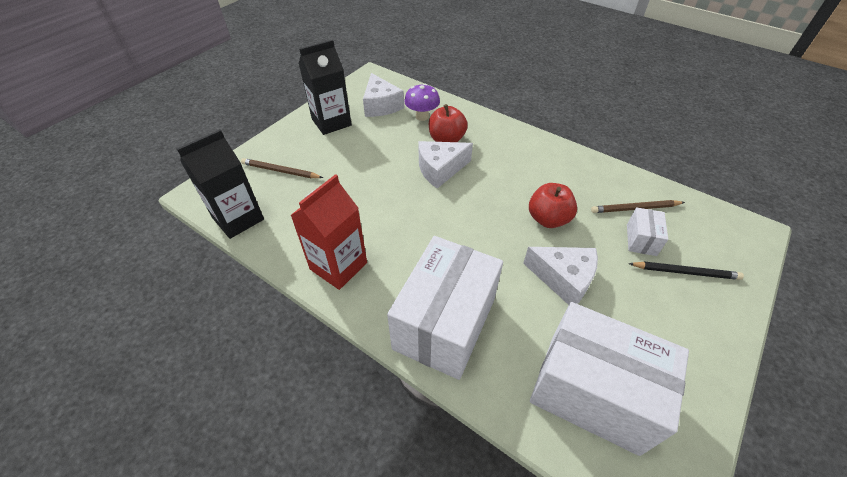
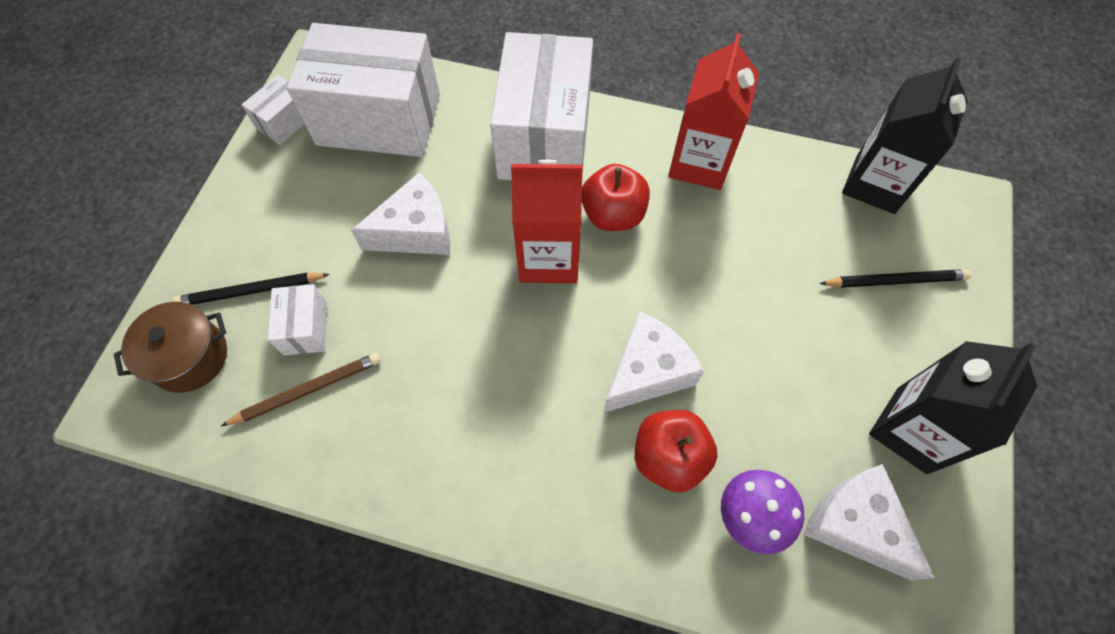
camera: 160 degrees right, 15 degrees up
(281, 171) = (895, 281): brown pencil -> black pencil
(473, 236) = (548, 258): none -> red carton
(548, 219) = (446, 322): red apple -> red apple (613, 215)
(563, 279) = (416, 231): white cheese -> white cheese turned 150 degrees clockwise
(690, 422) = (285, 122): none -> white box
(717, 244) = (190, 357): none -> brown pot

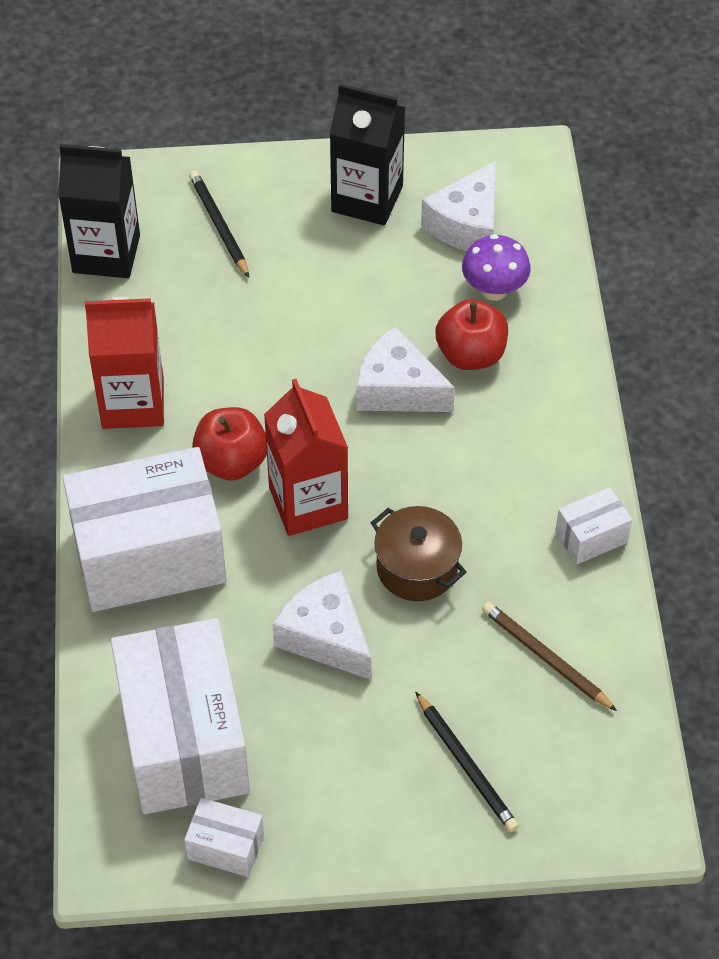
camera: 110 degrees left, 10 degrees down
(190, 357) = (564, 784): brown pot -> brown pot (417, 568)
(305, 328) = (483, 691): white box -> white box (591, 537)

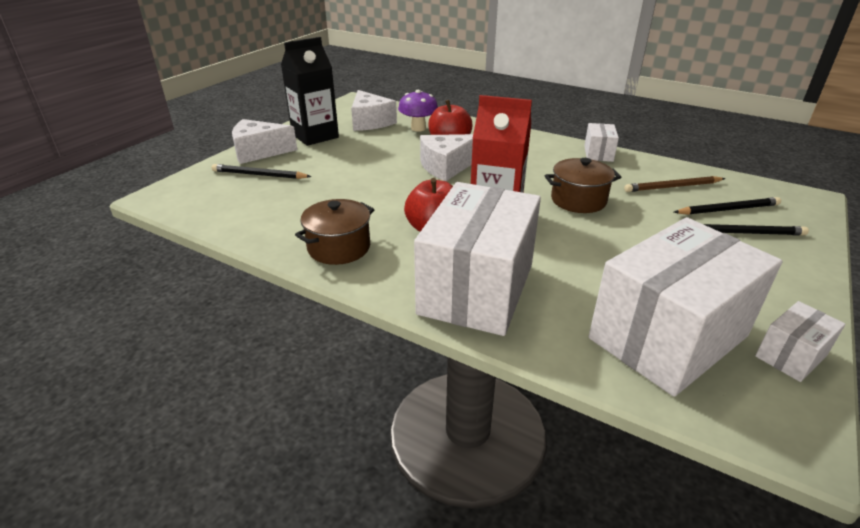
camera: 55 degrees left, 20 degrees down
(106, 254) = (211, 215): black carton -> none
(133, 403) = (339, 247): red carton -> brown pot
(184, 740) = (668, 337): white box -> white box turned 60 degrees counterclockwise
(325, 636) = (608, 245): white cheese -> white cheese (259, 152)
(523, 736) = (728, 209): none -> black pencil

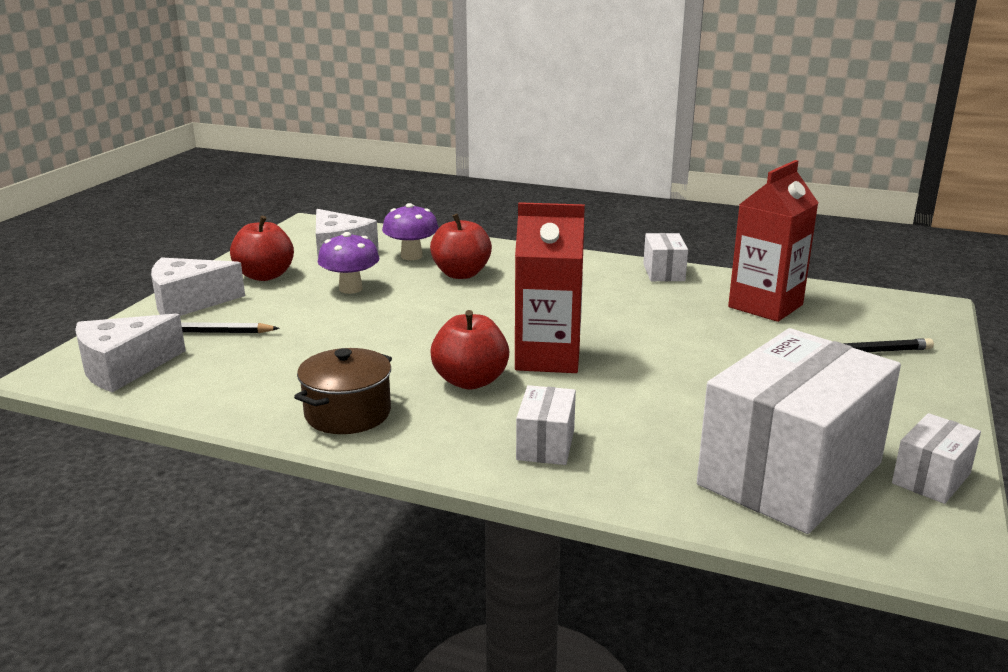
camera: 10 degrees left, 10 degrees down
(315, 136) = (265, 276): black carton -> red apple
(369, 150) = (350, 289): none -> purple mushroom
(446, 166) = (465, 303): white cheese -> white cheese (124, 368)
(476, 289) = (545, 445): white box -> white box, size x0.44
(578, 200) = (650, 331): brown pot -> none
(672, 187) = (765, 306): brown pencil -> red carton
(728, 209) = (836, 327): black pencil -> none

